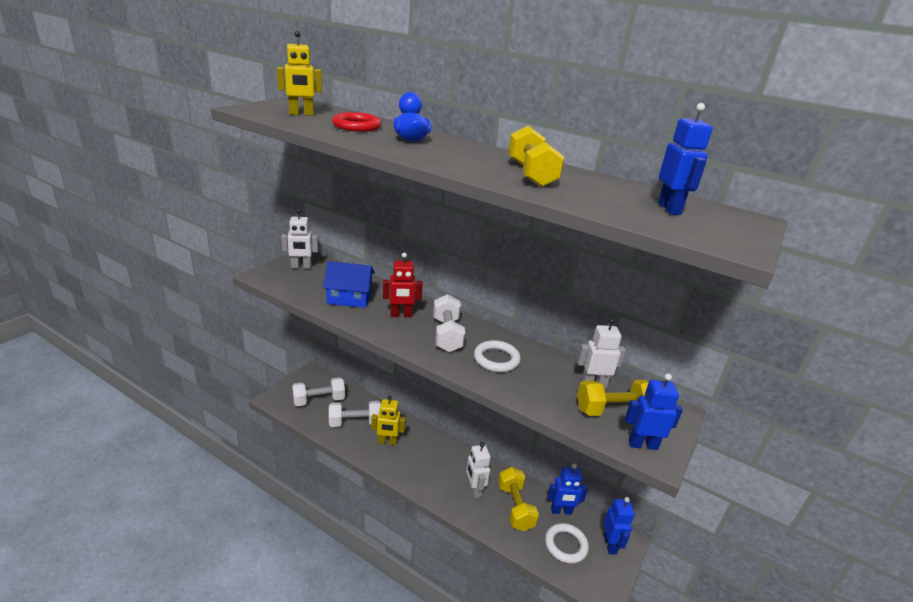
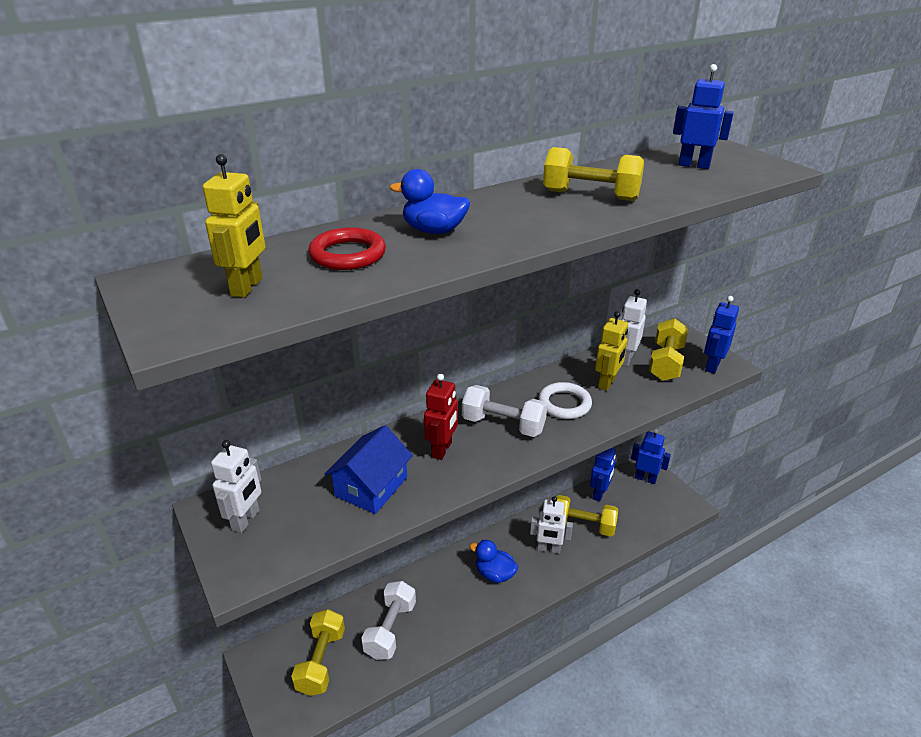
camera: 60 degrees left, 5 degrees up
(319, 400) = (321, 661): white dumbbell -> yellow dumbbell
(387, 442) = (442, 604): yellow robot -> yellow robot (607, 383)
(430, 462) = (494, 574): none -> blue duck
(565, 545) = (637, 508): white ring -> none

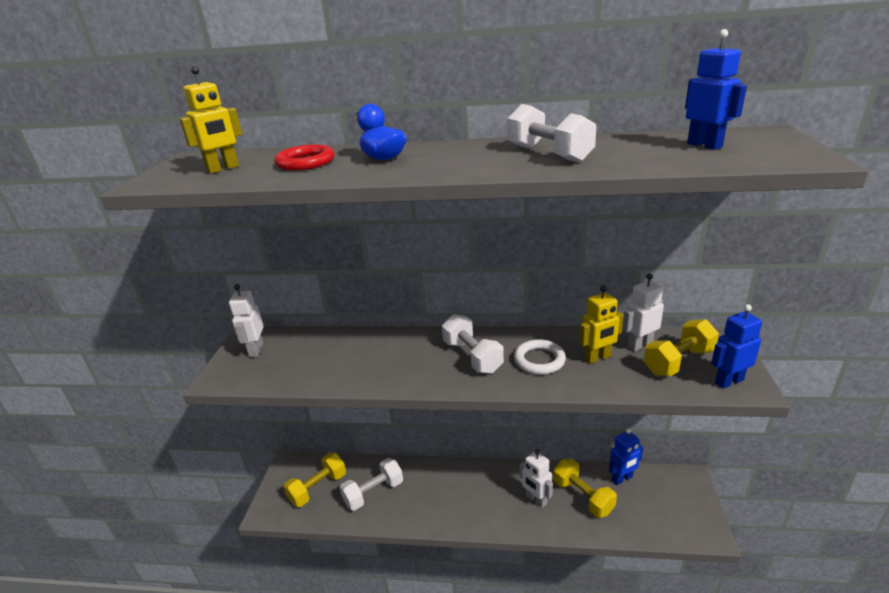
camera: 40 degrees right, 5 degrees down
(246, 520) = (256, 350): white robot -> white robot turned 120 degrees clockwise
(371, 487) = (339, 361): blue house -> none
(442, 450) = (410, 356): red robot -> none
(494, 574) = (476, 495): blue duck -> none
(590, 195) = (548, 154): yellow dumbbell -> white dumbbell
(645, 478) = (681, 487): blue robot -> none

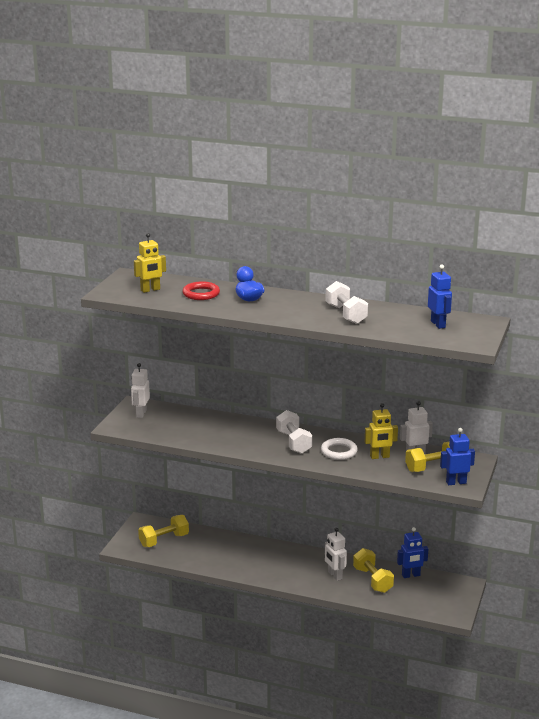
camera: 10 degrees right, 5 degrees down
(373, 493) = (208, 550): white dumbbell -> none

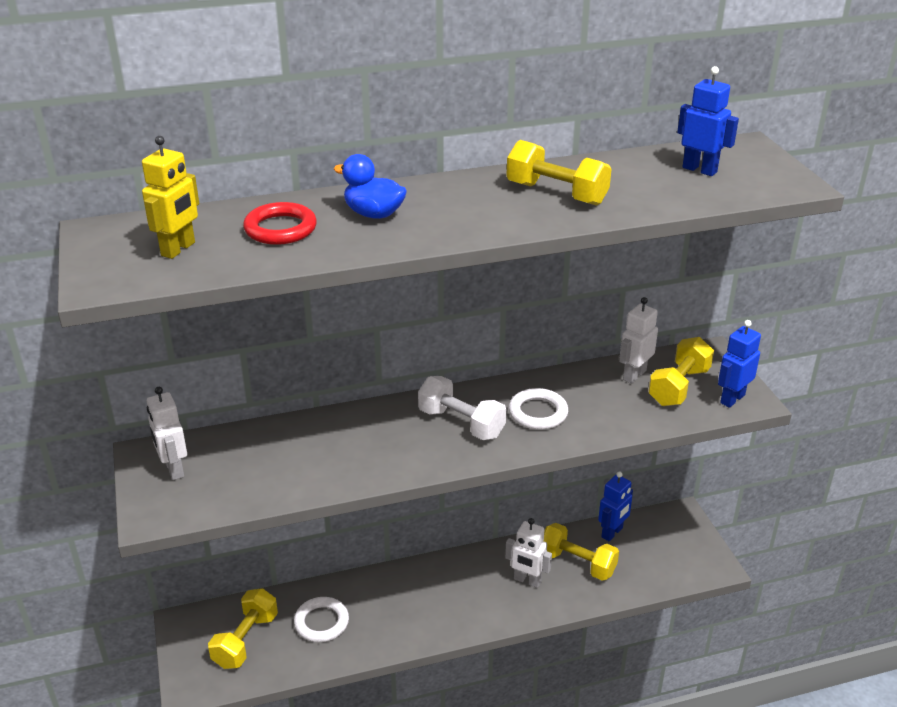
camera: 35 degrees left, 10 degrees up
(207, 548) = (321, 622): none -> white ring
(346, 314) = (556, 194): white dumbbell -> yellow dumbbell
(379, 457) = (597, 398): yellow robot -> none

